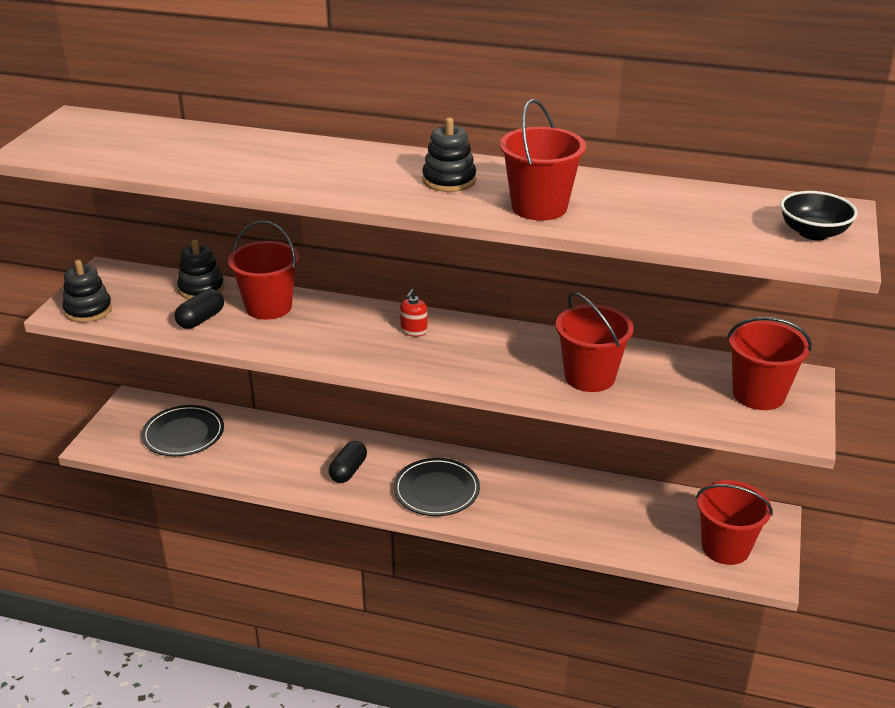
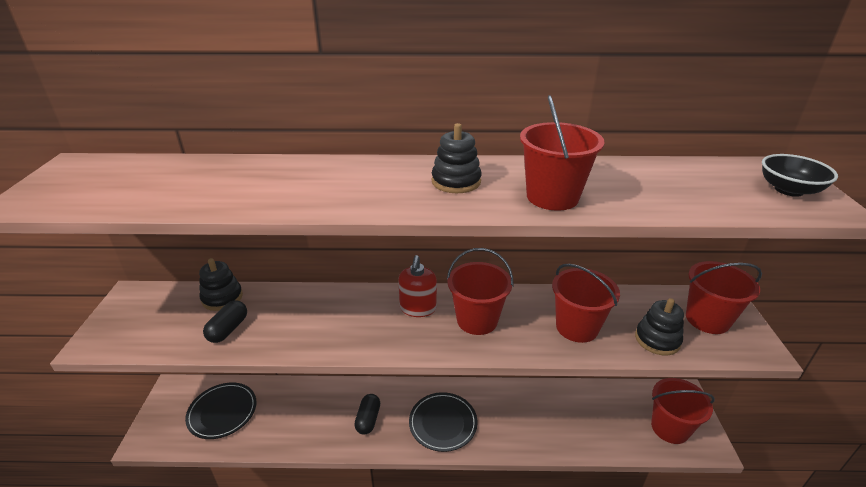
camera: 15 degrees left, 0 degrees up
(88, 310) = (117, 338): black stacking toy -> black stacking toy (657, 339)
(268, 307) = (287, 306): red bucket -> red bucket (477, 320)
(413, 331) = (418, 308): red soap dispenser -> red soap dispenser, size x1.59

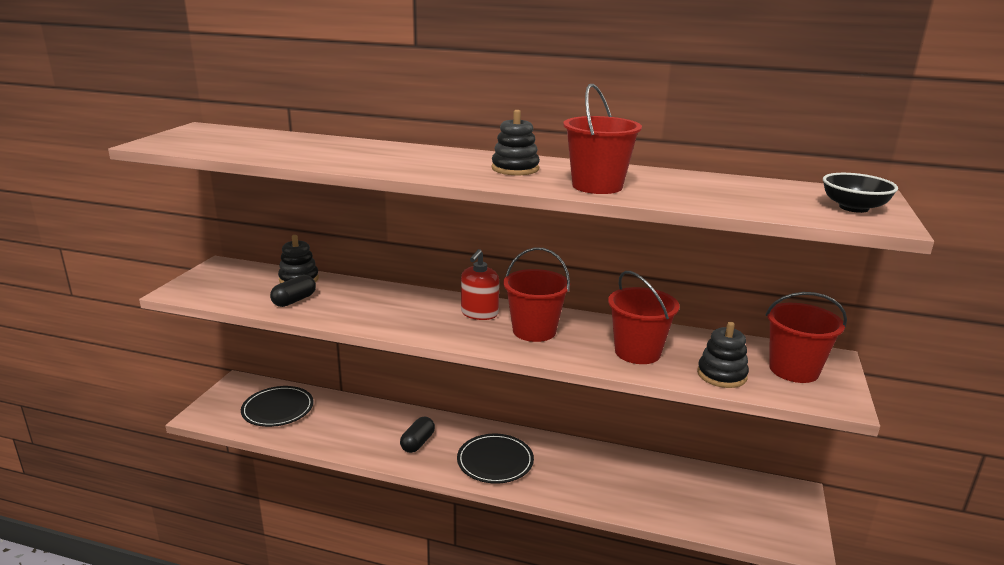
camera: 15 degrees right, 10 degrees down
(670, 428) = (760, 518): red bucket -> none

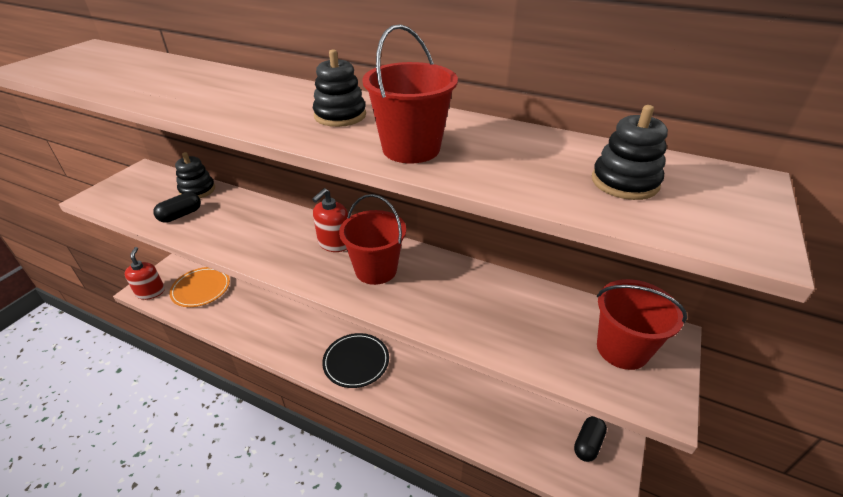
camera: 10 degrees right, 15 degrees up
(214, 417) = (150, 292): none -> red soap dispenser
(278, 409) = (201, 289): black plate -> orange plate
(417, 443) = (298, 335): black capsule -> black capsule (588, 444)
(637, 352) = (465, 308): red bucket -> none
(721, 375) = (541, 349): black stacking toy -> black stacking toy (624, 182)
(853, 208) = (715, 207): black bowl -> none

